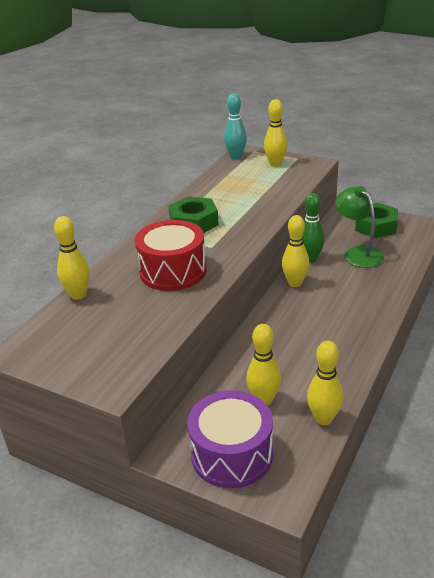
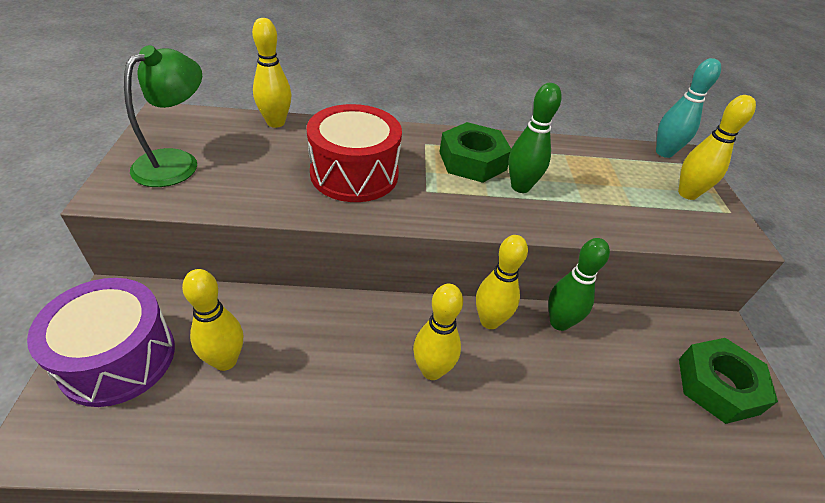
camera: 55 degrees right, 10 degrees up
(232, 213) = (520, 187): none -> green bowling pin
(323, 419) = (201, 445): yellow bowling pin -> yellow bowling pin (432, 370)
(357, 253) = (620, 380): green lamp -> green lamp (176, 162)

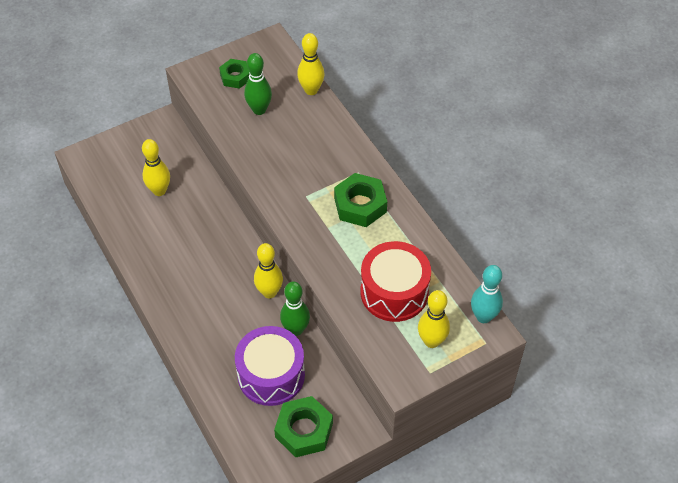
camera: 65 degrees right, 10 degrees up
(118, 358) = (133, 151): purple drum -> purple drum (271, 375)
(176, 162) = (235, 77): green lamp -> green nut
(354, 174) = (292, 155): red drum -> red drum (394, 292)
(432, 370) = (213, 279): yellow bowling pin -> none
(520, 187) = (352, 241): green bowling pin -> green bowling pin (259, 110)

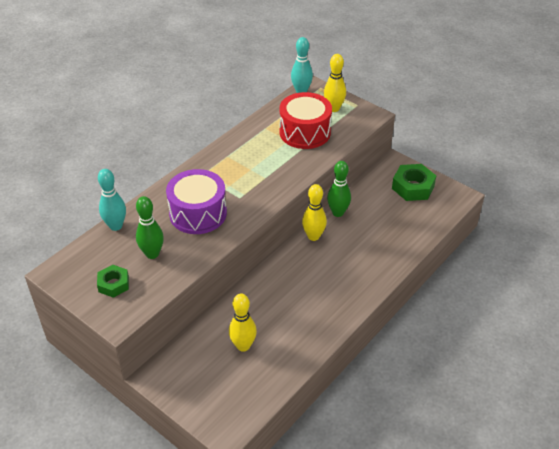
camera: 110 degrees left, 10 degrees down
(271, 375) = (383, 215): purple drum -> purple drum (198, 213)
(311, 90) = (116, 226): yellow bowling pin -> turquoise bowling pin
(360, 205) = (234, 166): green nut -> none

